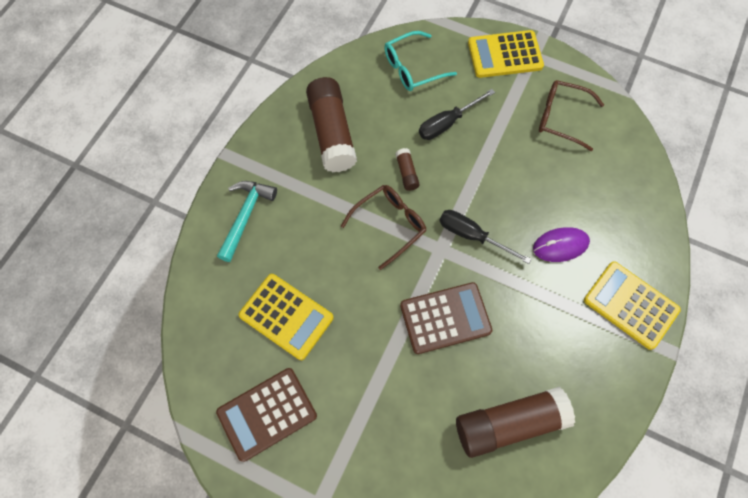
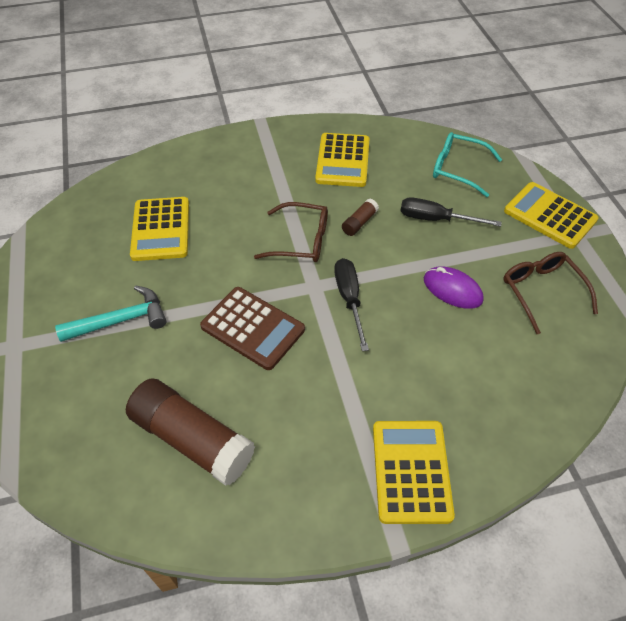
camera: 50 degrees right, 15 degrees down
(246, 216) = (222, 159): turquoise hammer -> turquoise hammer (121, 320)
(267, 414) = (70, 267): brown calculator -> none
(332, 133) = (343, 160): brown glue stick -> yellow calculator
(560, 245) = (411, 371): purple mouse -> purple mouse (452, 290)

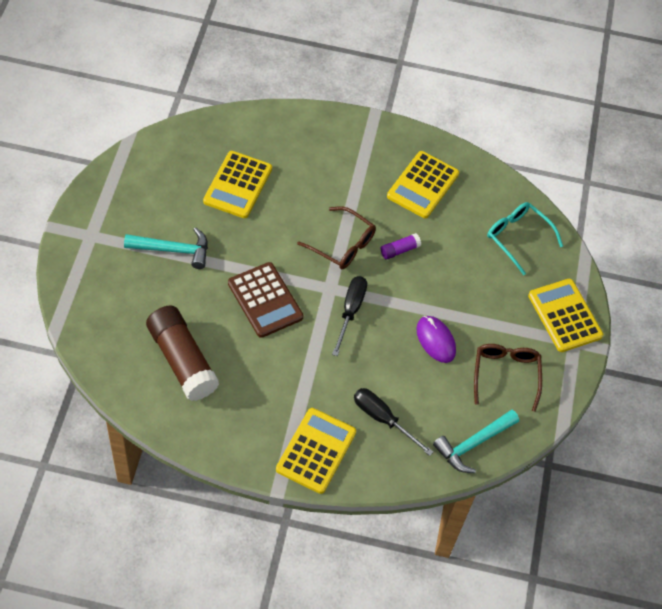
camera: 20 degrees right, 5 degrees up
(359, 223) = (399, 250): brown glue stick -> purple glue stick
(436, 219) = (465, 275): black screwdriver -> black screwdriver (383, 419)
(566, 377) = (473, 444): none -> turquoise hammer

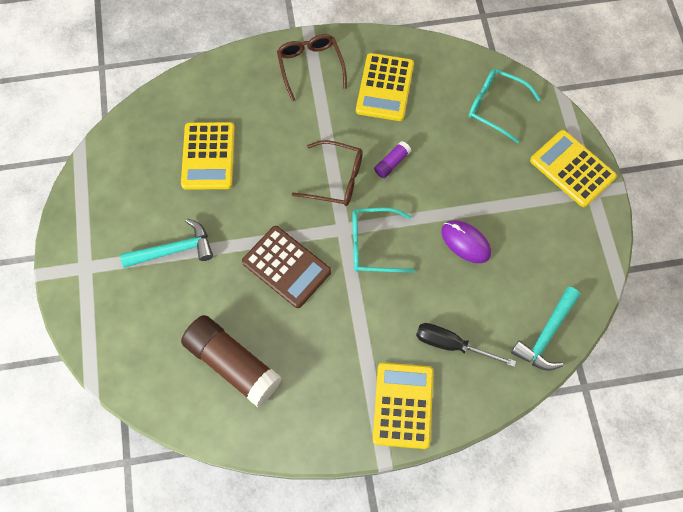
camera: 15 degrees left, 10 degrees up
(350, 311) = (373, 245): black screwdriver -> turquoise glasses
(505, 374) = (545, 251): brown glasses -> brown glasses (310, 66)

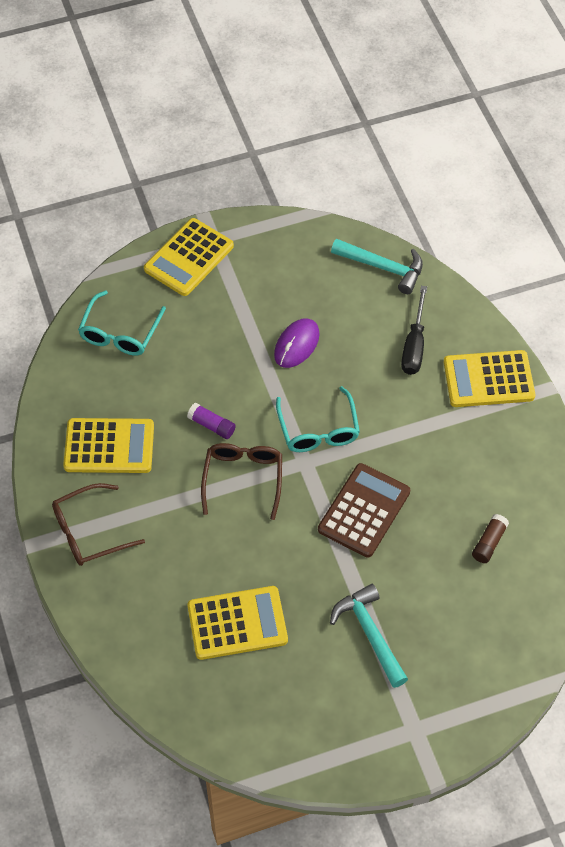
camera: 100 degrees left, 10 degrees down
(232, 364) = (489, 543): brown glue stick -> brown glue stick, size x0.44

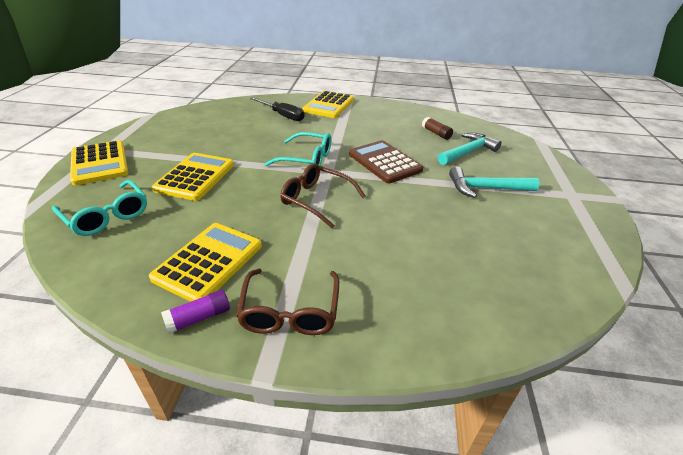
camera: 65 degrees left, 20 degrees down
(212, 425) = (254, 199): purple glue stick -> purple glue stick (199, 318)
(237, 623) = (451, 245): yellow calculator -> yellow calculator (195, 177)
(296, 345) = (232, 147): purple mouse -> none
(383, 268) = (220, 109): turquoise hammer -> turquoise hammer (468, 152)

